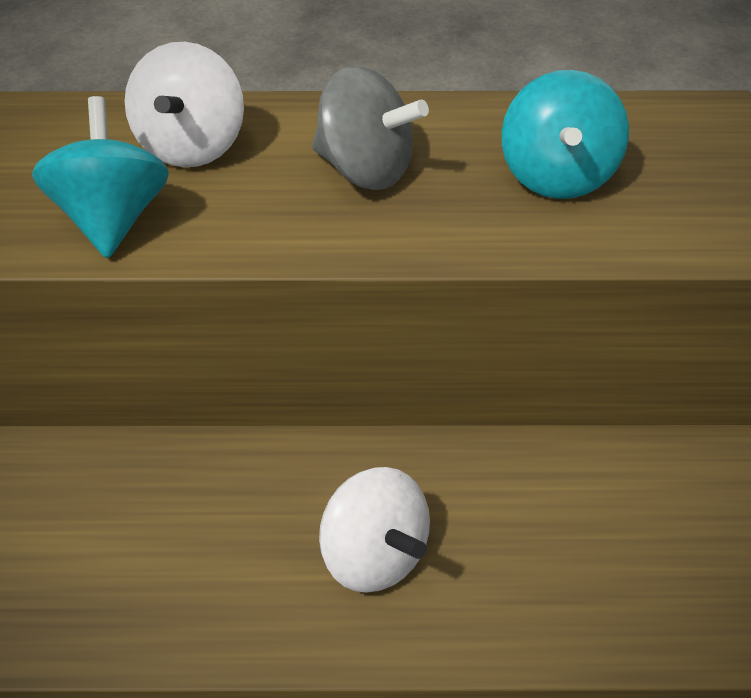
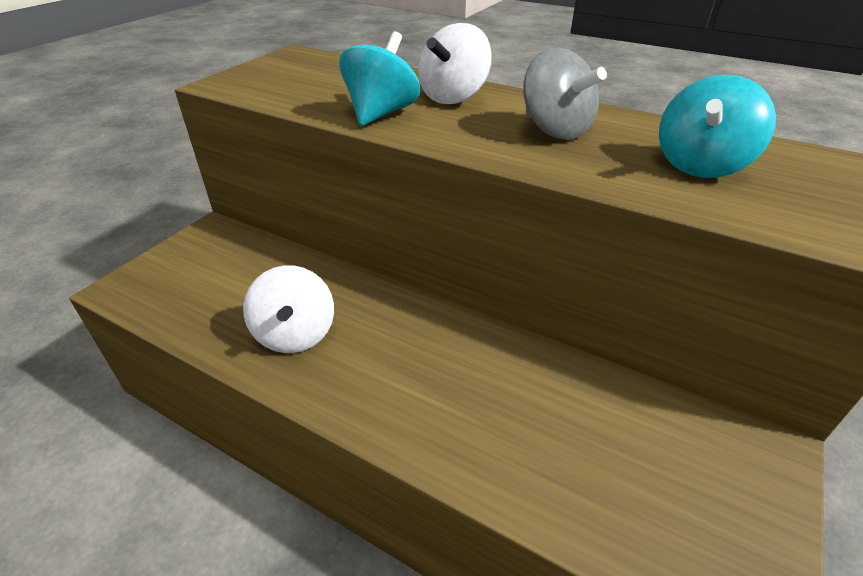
camera: 30 degrees right, 10 degrees down
(374, 553) = (452, 391): white spinning top -> white spinning top (295, 334)

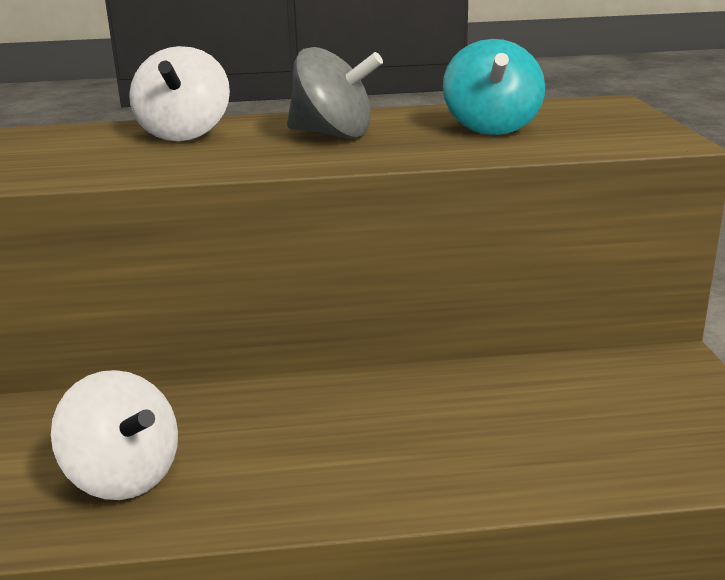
camera: 35 degrees left, 15 degrees down
(381, 113) = (119, 163): turquoise spinning top -> none

